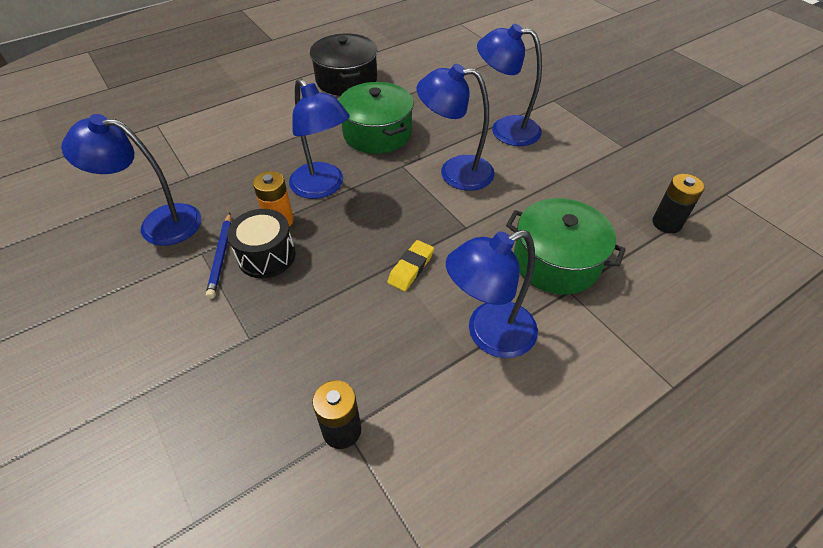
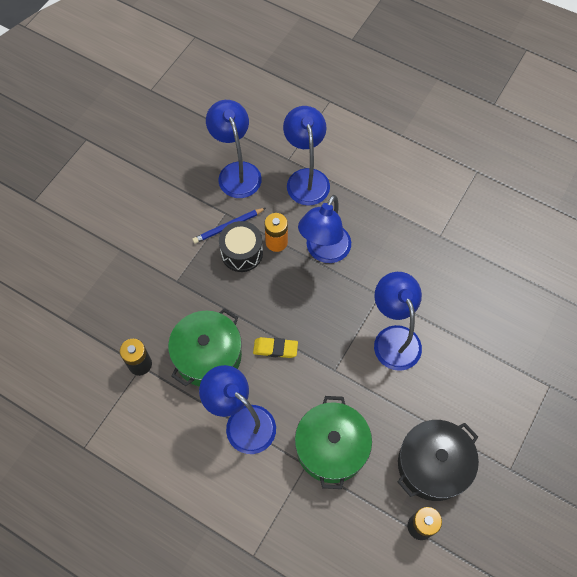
camera: 65 degrees right, 15 degrees up
(346, 80) = (470, 196): black pot -> black pot (432, 465)
(377, 133) = (409, 257): green pot -> green pot (208, 355)
(505, 130) = (475, 357): blue lamp -> blue lamp (306, 178)

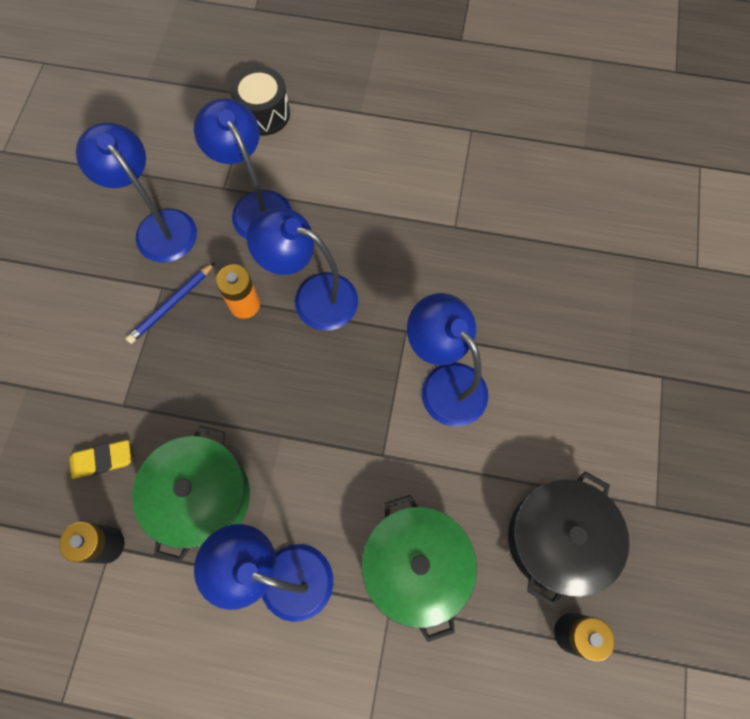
camera: 20 degrees left, 5 degrees up
(242, 253) = (202, 335): black drum -> black drum (263, 114)
(275, 349) = (292, 453): yellow eraser -> yellow eraser (102, 460)
(324, 251) = (313, 296): blue lamp -> blue lamp turned 105 degrees clockwise

